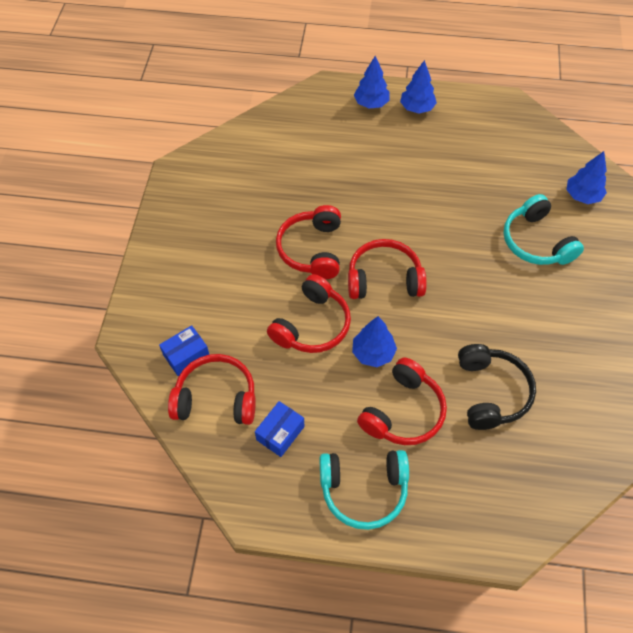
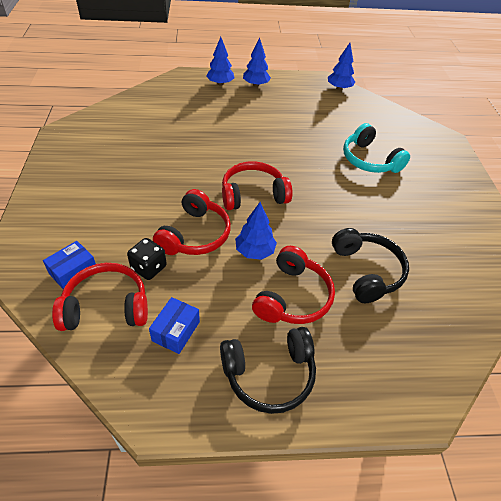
camera: 15 degrees left, 10 degrees down
(260, 359) = (149, 268): none -> black dice
(312, 249) = (187, 179): red headphones -> none
(364, 490) = (269, 374): turquoise headphones -> black headphones
(582, 196) = (394, 129): blue tree -> blue tree (339, 88)

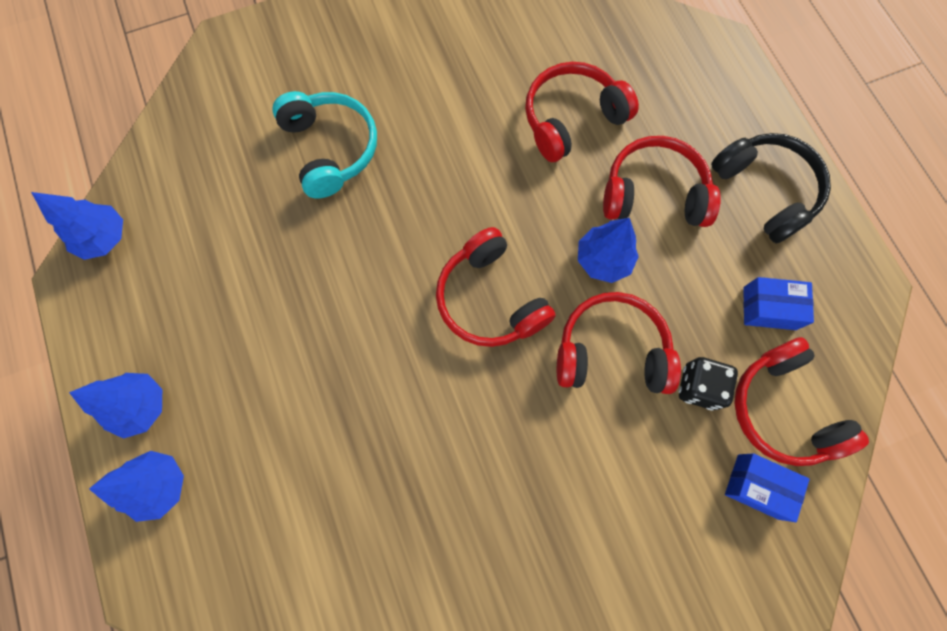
camera: 105 degrees left, 25 degrees up
(366, 271) = (571, 119): black headphones -> red headphones
(369, 160) = (330, 149): turquoise headphones -> turquoise headphones turned 60 degrees counterclockwise

